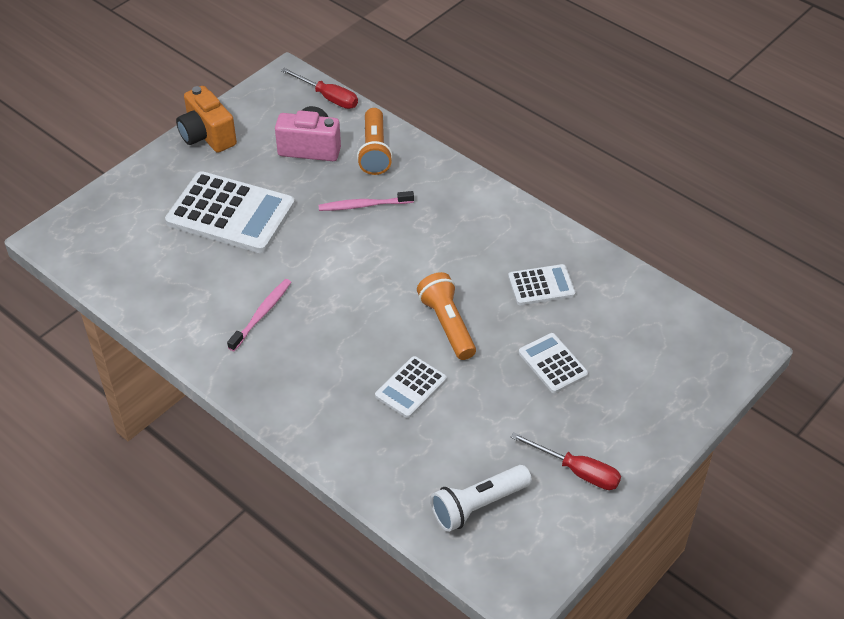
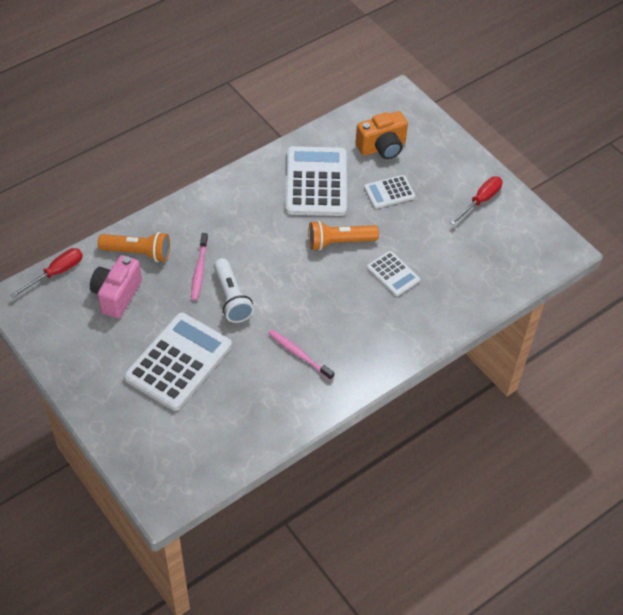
camera: 80 degrees left, 5 degrees up
(207, 136) = (72, 368): orange camera -> orange camera (382, 147)
(478, 505) = (499, 257): white flashlight -> white flashlight (231, 298)
(541, 285) = (316, 182): white calculator -> white calculator, size x1.93

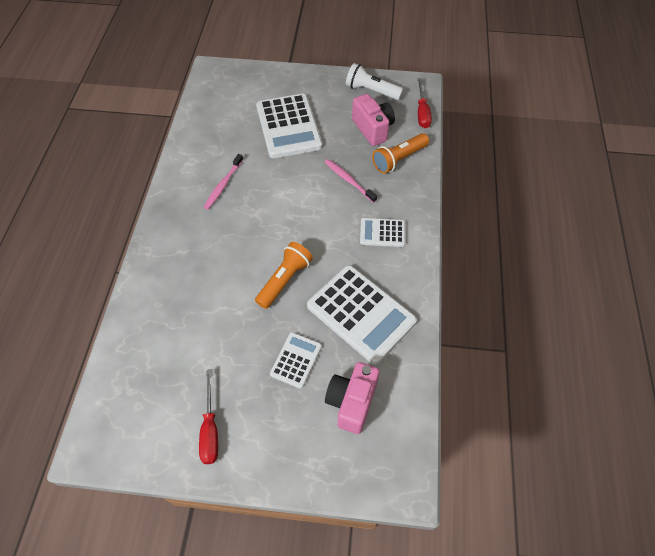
camera: 135 degrees right, 5 degrees up
(231, 298) = (306, 182): white flashlight -> white flashlight (371, 91)
(299, 354) = (223, 185): pink toothbrush -> pink toothbrush turned 120 degrees clockwise
(382, 147) = (351, 402): orange camera -> pink camera
(393, 274) = (218, 290): white calculator -> white calculator (382, 233)

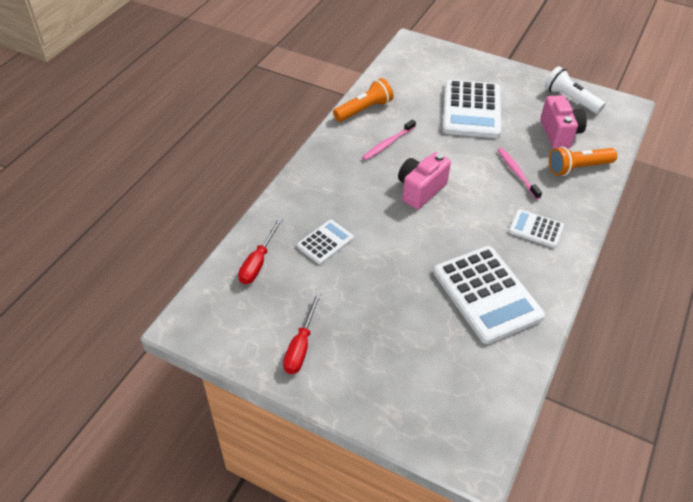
camera: 20 degrees right, 10 degrees down
(284, 280) = (419, 242): orange flashlight -> orange flashlight (364, 109)
(296, 360) = (405, 314): white calculator -> white calculator (325, 242)
(351, 402) = (448, 369): pink camera -> pink camera (420, 190)
(422, 112) = (619, 132): red screwdriver -> red screwdriver (258, 262)

